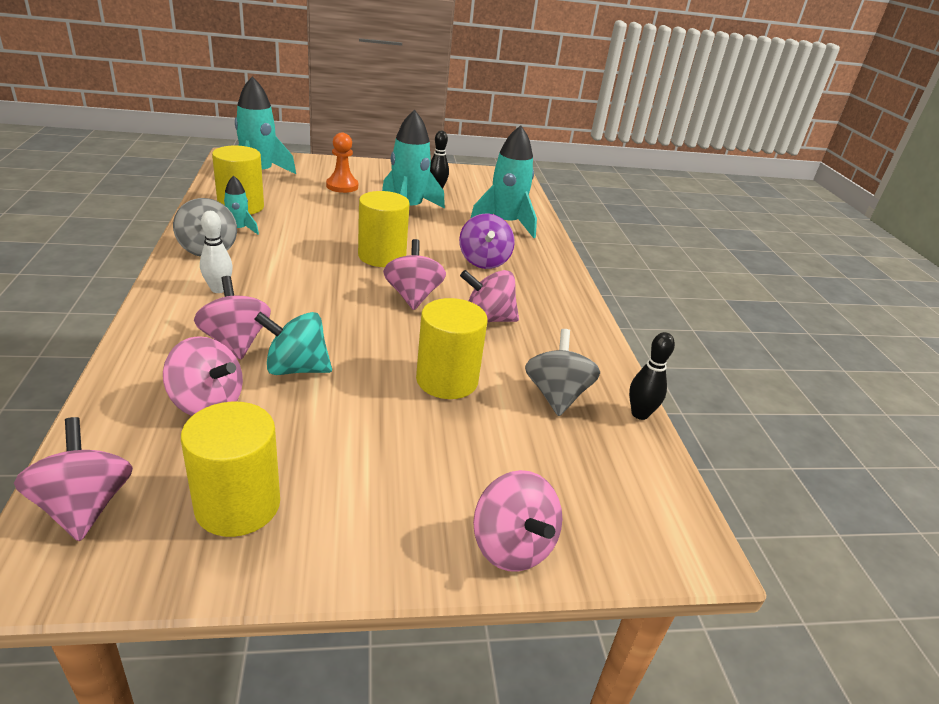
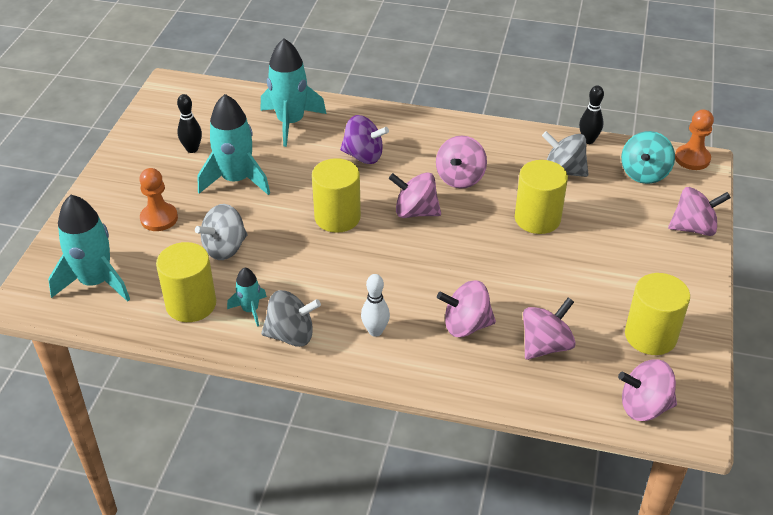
camera: 65 degrees left, 10 degrees up
(296, 368) = (509, 294): turquoise spinning top -> turquoise spinning top (644, 173)
(315, 212) = (225, 248): none -> grey spinning top
(691, 535) = (692, 159): none -> orange pawn

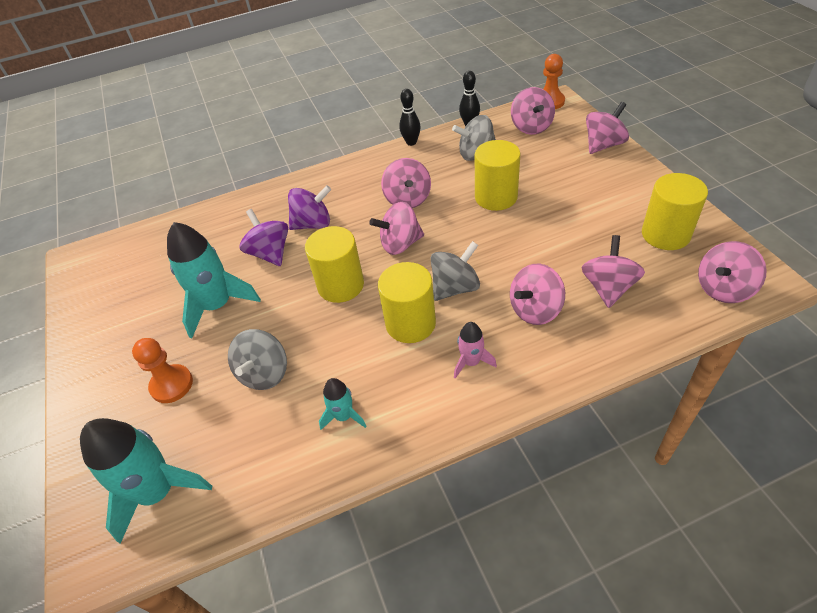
camera: 30 degrees left, 5 degrees up
(191, 304) = (281, 448): yellow cylinder -> yellow cylinder (410, 323)
(192, 149) = (149, 302): black bowling pin -> black bowling pin (411, 142)
(290, 123) = (223, 231): turquoise rocket -> none
(291, 335) = (404, 414): grey spinning top -> grey spinning top (455, 287)
(309, 161) = (270, 253): none -> purple spinning top
(375, 331) = (471, 362): white bowling pin -> pink rocket
(644, 173) = (531, 127): turquoise spinning top -> pink spinning top

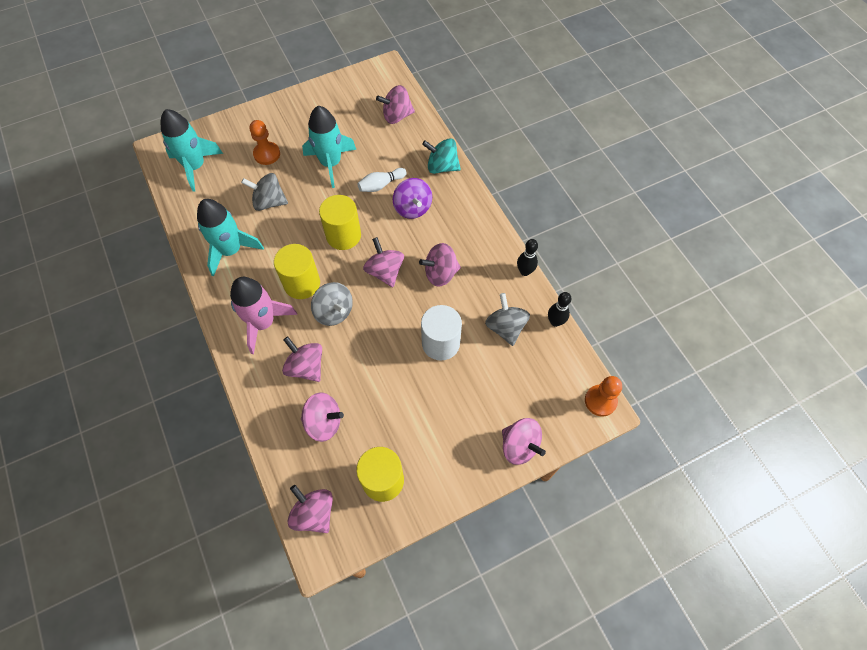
camera: 80 degrees right, 15 degrees up
(259, 202) = (442, 167): none -> turquoise spinning top
(270, 253) = (381, 185): purple spinning top -> white bowling pin
(344, 416) = (231, 250): turquoise rocket -> turquoise rocket, size x1.96
(471, 362) = (263, 323): pink rocket -> pink rocket, size x1.96
(496, 197) = (440, 343): yellow cylinder -> white cylinder
(531, 127) = (551, 379): pink spinning top -> pink spinning top (397, 116)

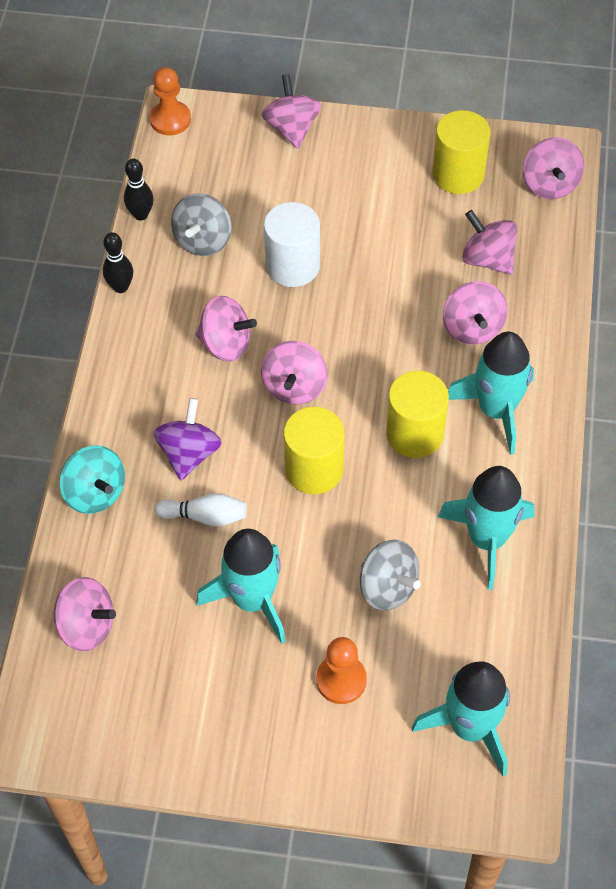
camera: 145 degrees left, 5 degrees down
(263, 323) = (496, 410): pink rocket -> turquoise rocket
(334, 312) = (396, 373): grey spinning top -> none

